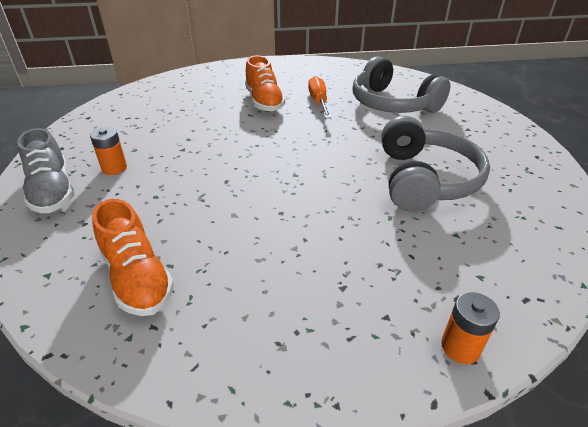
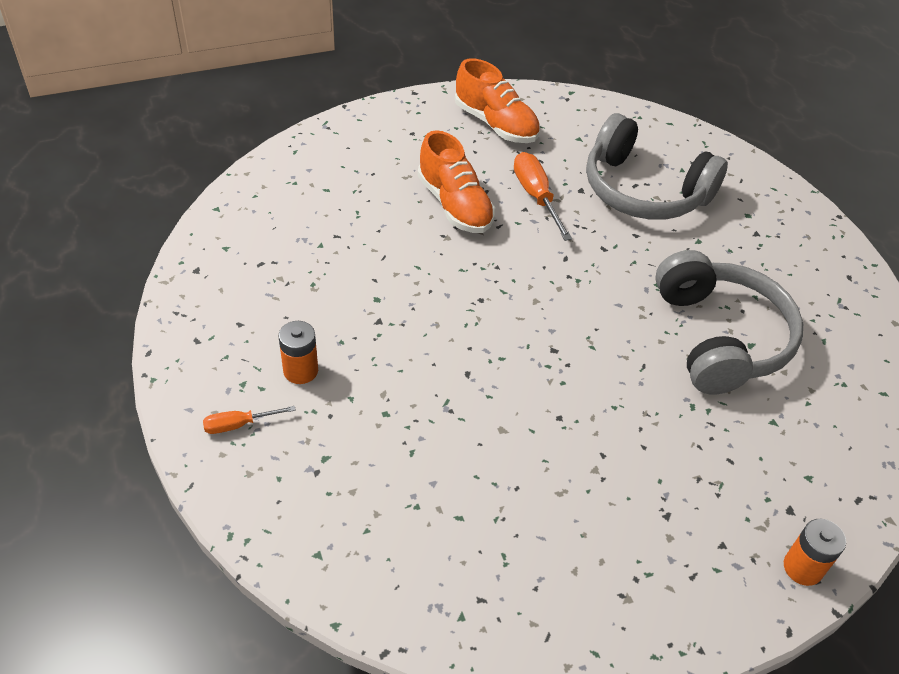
camera: 15 degrees left, 10 degrees up
(52, 191) = (238, 425): grey shoe -> orange screwdriver
(137, 278) = (430, 541): orange shoe -> orange shoe (496, 124)

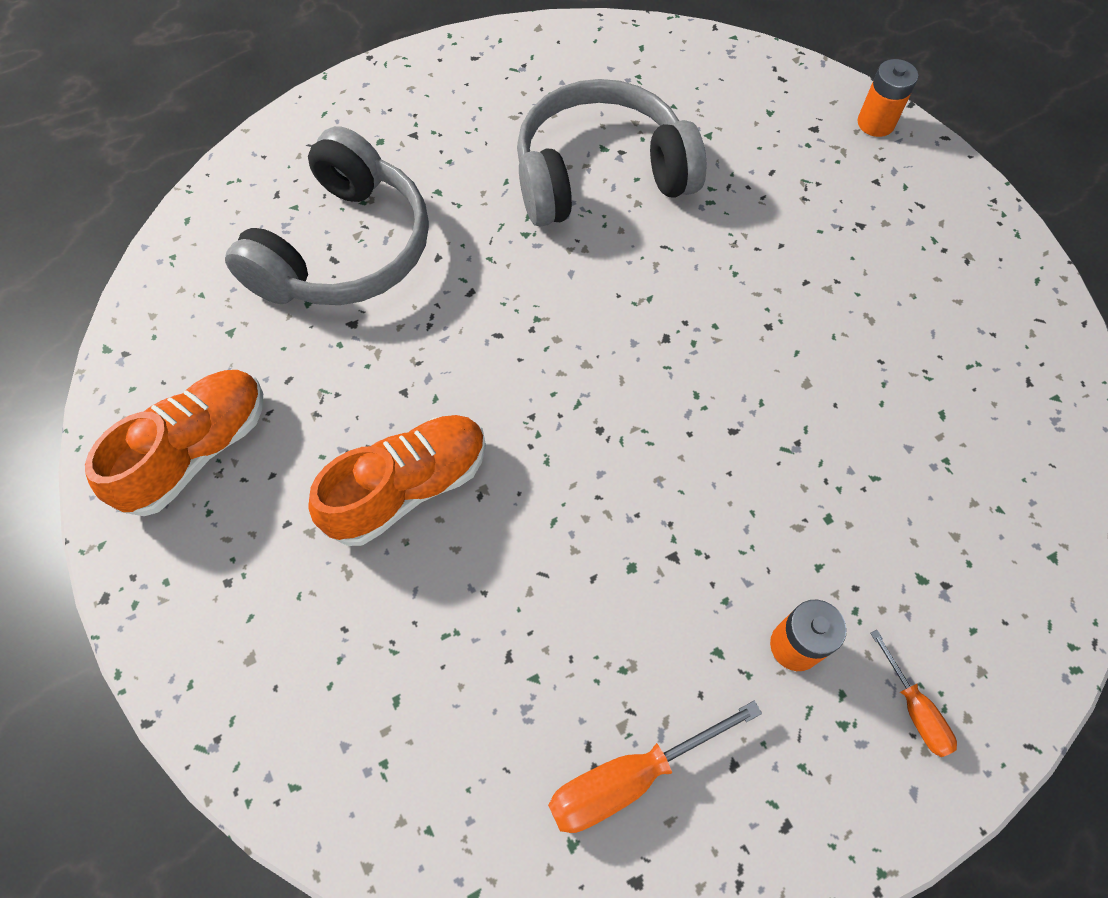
camera: 95 degrees left, 15 degrees up
(536, 196) = (374, 379): orange screwdriver -> orange screwdriver (629, 778)

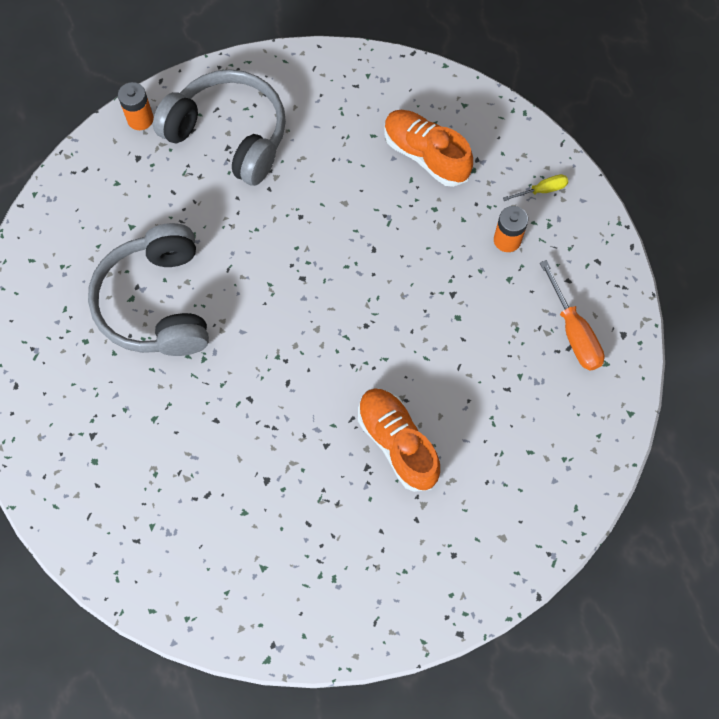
camera: 85 degrees left, 5 degrees up
(197, 451) = (359, 582): orange shoe -> orange shoe (425, 155)
(344, 249) = (199, 487): grey headphones -> grey headphones (229, 136)
(914, 709) = (542, 190): orange screwdriver -> yellow screwdriver

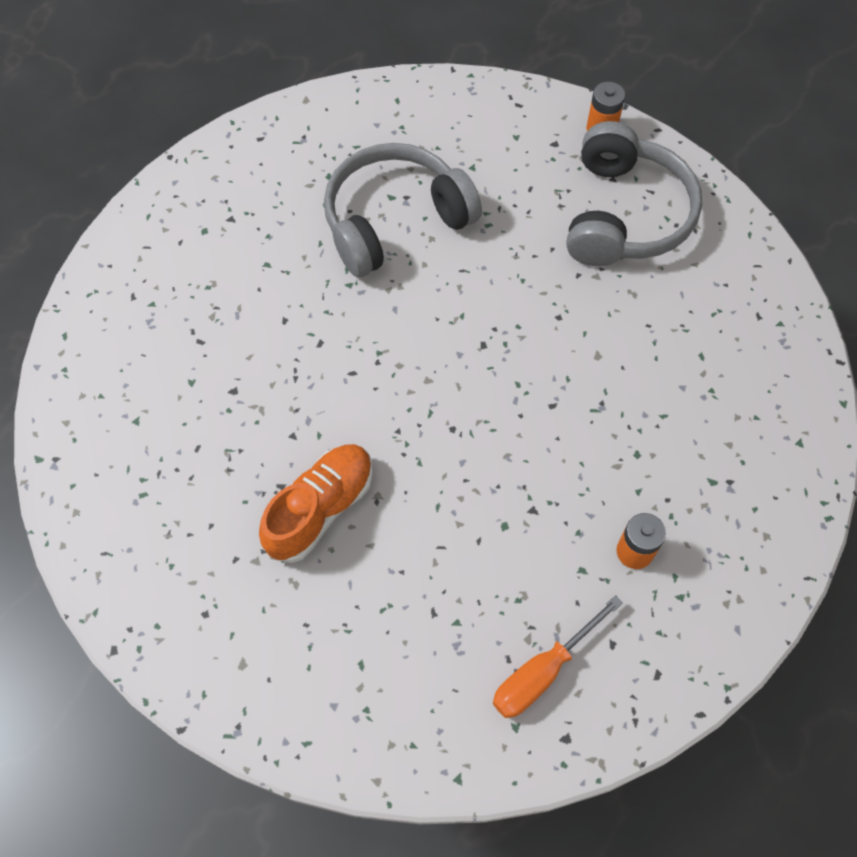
camera: 70 degrees right, 5 degrees down
(425, 155) = (705, 421): orange shoe -> none
(542, 190) = (726, 573): yellow screwdriver -> none

